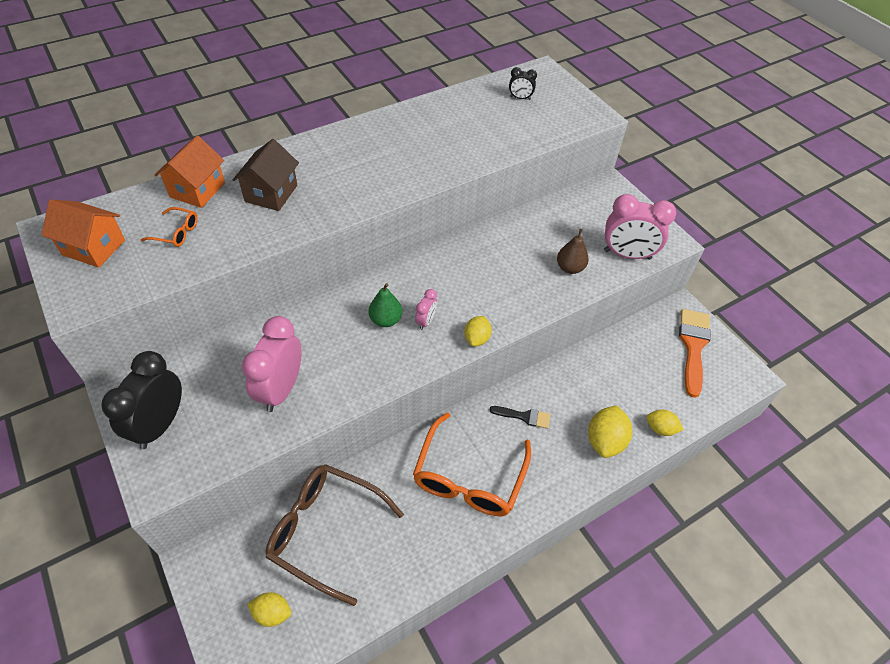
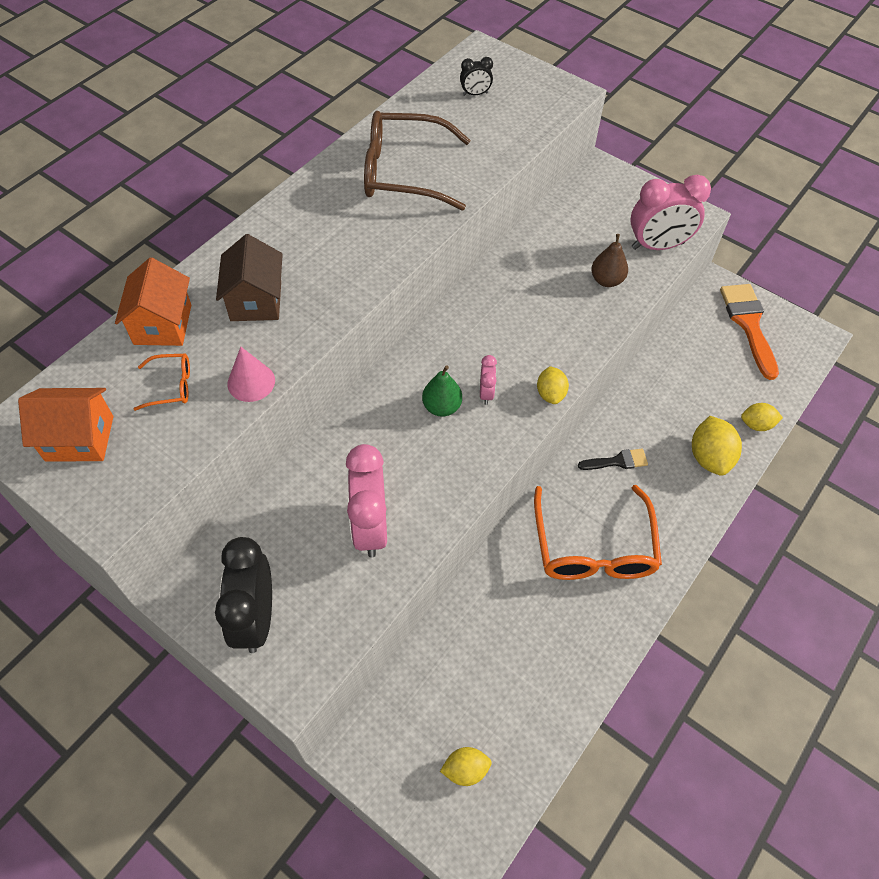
camera: 20 degrees left, 5 degrees up
(232, 247) = (251, 382): none -> pink cone
(325, 531) = (475, 662): brown glasses -> brown glasses (404, 172)

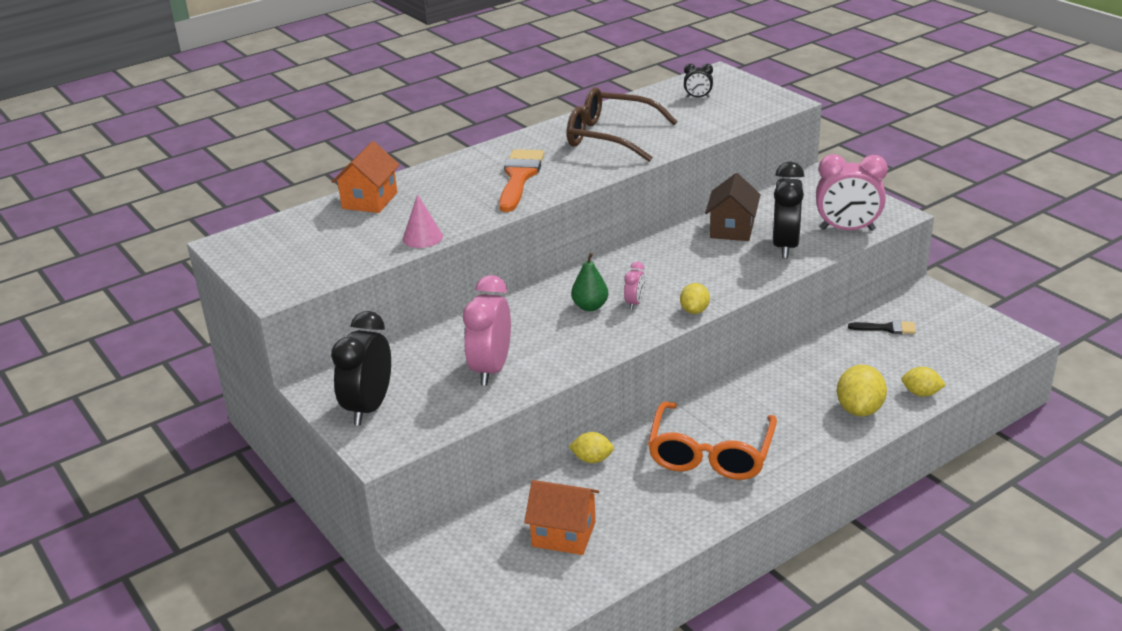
camera: 20 degrees right, 25 degrees down
(79, 438) = (277, 252): orange house -> orange house (564, 534)
(171, 386) = (359, 233): orange glasses -> none
(256, 300) = (449, 195): brown house -> brown house (732, 229)
(465, 769) = (517, 580): yellow lemon -> yellow lemon (592, 459)
(606, 280) = (785, 246): brown pear -> black clock
(617, 461) = (762, 399): black brush -> black brush (887, 328)
(748, 324) = (945, 322): orange brush -> orange brush (519, 177)

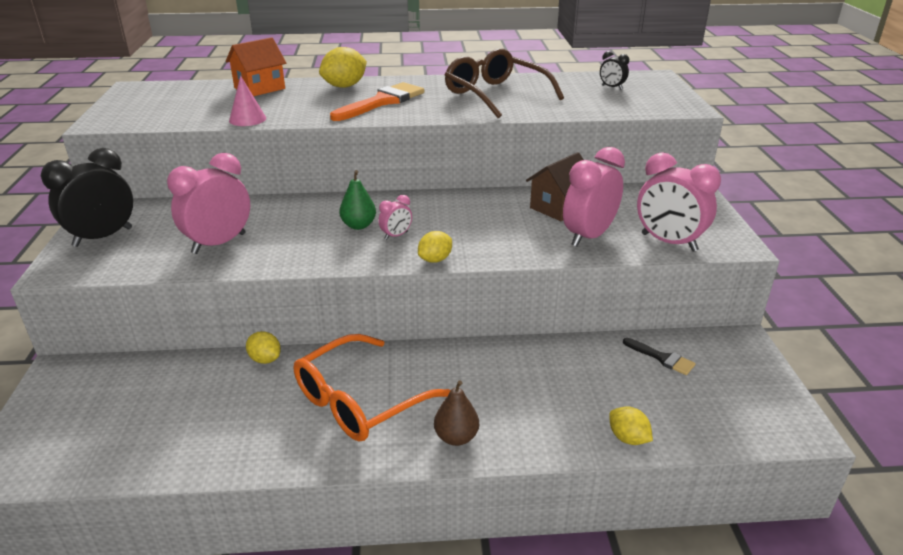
camera: 30 degrees right, 0 degrees up
(564, 534) = (160, 412): orange house -> none
(785, 246) = (588, 236): black clock -> pink clock
(810, 445) = (456, 437): none -> brown pear
(859, 409) = (545, 425): yellow lemon -> yellow lemon (344, 86)

